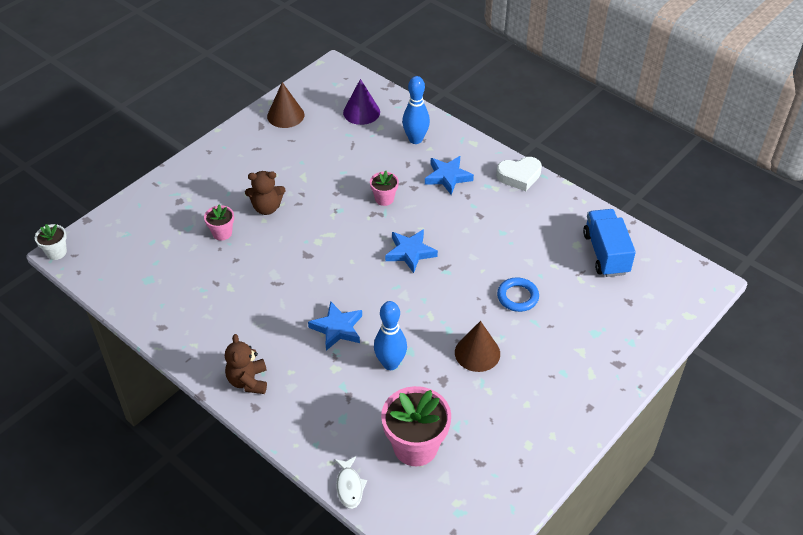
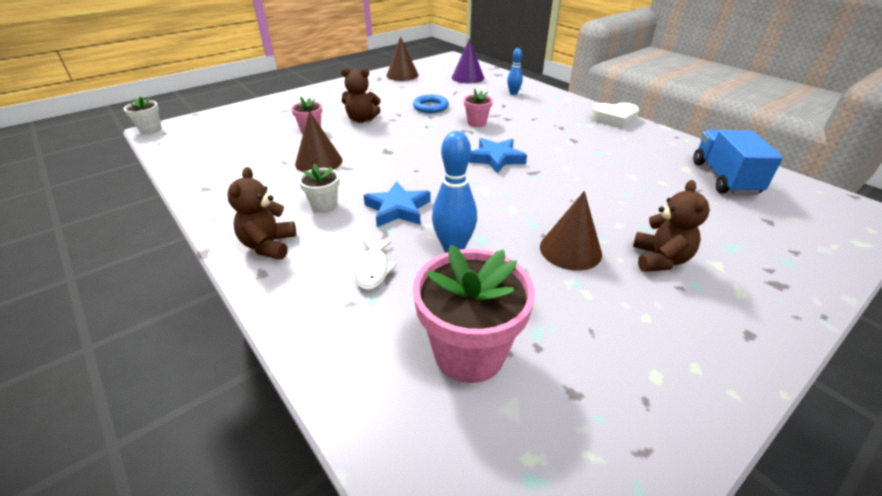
camera: 10 degrees right, 10 degrees down
(248, 278) = (318, 162): none -> brown cone
(275, 333) = (324, 205): none -> white flower pot
(349, 486) = (348, 398): white fish -> white fish (373, 270)
(415, 139) = (513, 93): blue bowling pin -> blue bowling pin, size x0.60
(447, 177) = (542, 115): blue star -> none
(517, 297) = (621, 203): blue ring -> blue ring (430, 107)
(541, 353) = (660, 259): none -> brown teddy bear

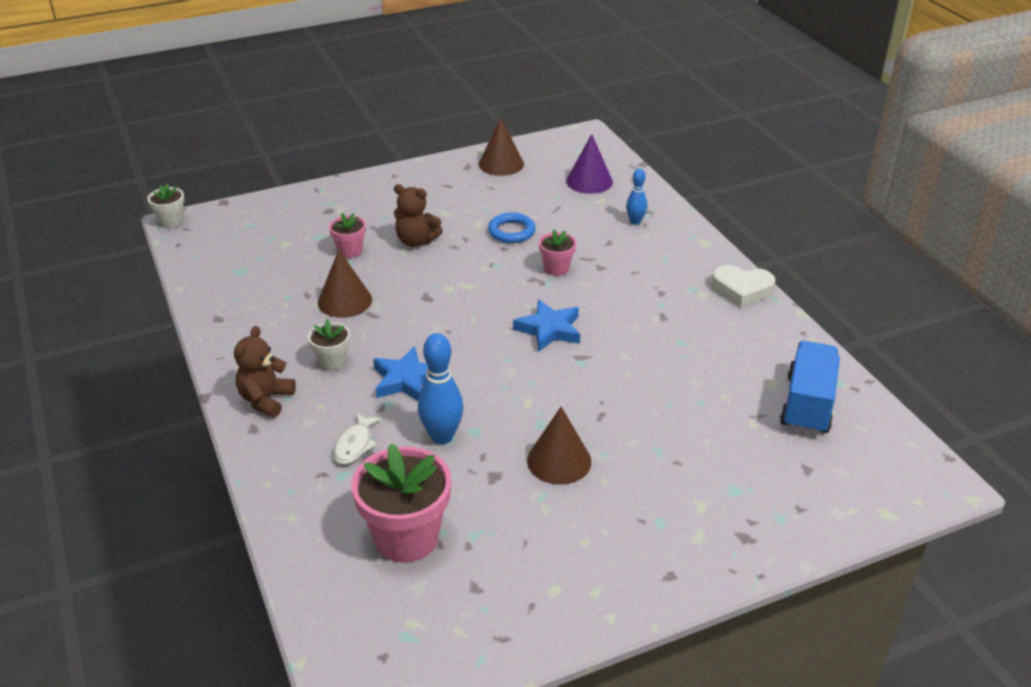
camera: 15 degrees right, 0 degrees up
(660, 259) = (644, 488): brown teddy bear -> none

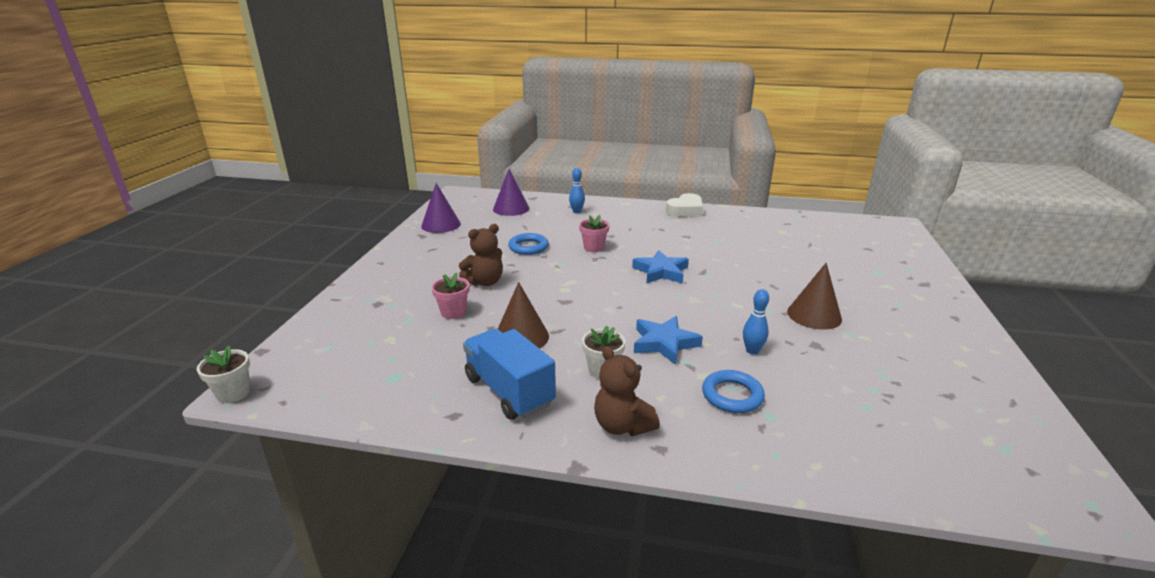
camera: 55 degrees left, 10 degrees down
(355, 445) = (732, 395): white fish -> blue ring
(406, 538) = (875, 408): pink flower pot -> none
(442, 436) = (752, 351): blue bowling pin -> blue bowling pin, size x0.60
(501, 164) = (441, 225): brown cone -> purple cone
(807, 404) = (809, 230): blue truck -> blue truck (509, 391)

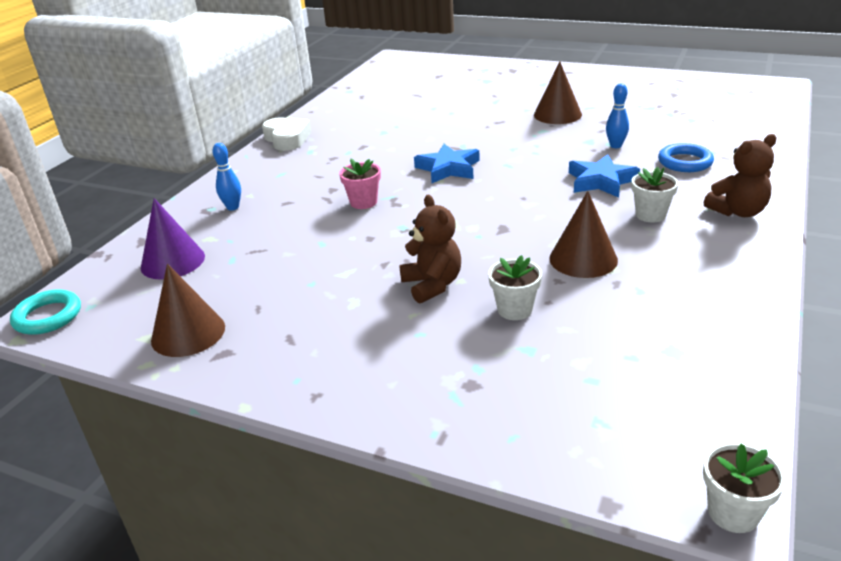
camera: 75 degrees left, 5 degrees up
(441, 225) = (188, 333): purple cone -> brown cone
(453, 312) = (514, 309): pink flower pot -> white flower pot
(459, 194) = (48, 316): none -> turquoise ring
(509, 391) = (693, 268): blue truck -> none
(528, 247) = (334, 249): blue ring -> none

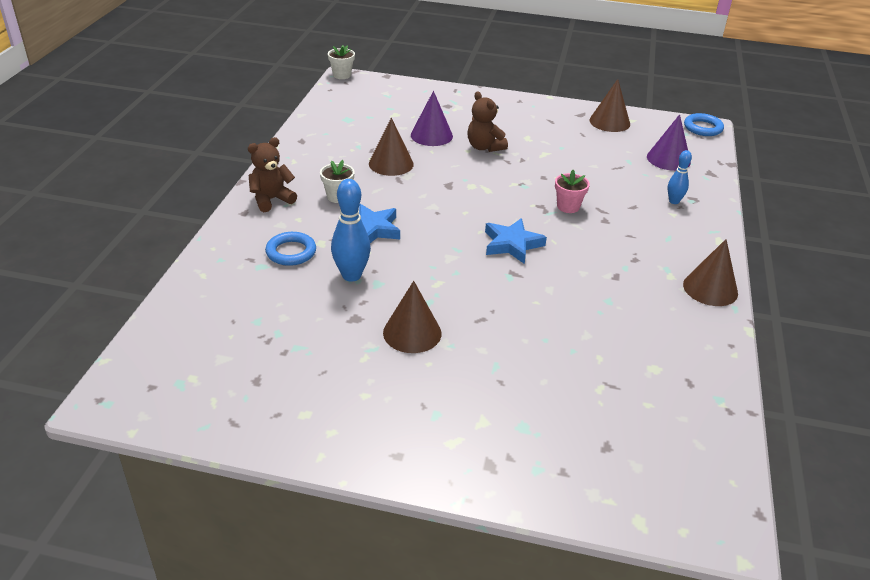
camera: 165 degrees right, 5 degrees up
(48, 316) = (703, 128): turquoise ring -> blue ring
(287, 139) = (710, 288): white heart -> brown cone
(514, 309) = (431, 135): white flower pot -> purple cone
(615, 146) = (351, 275): blue bowling pin -> blue bowling pin, size x1.67

